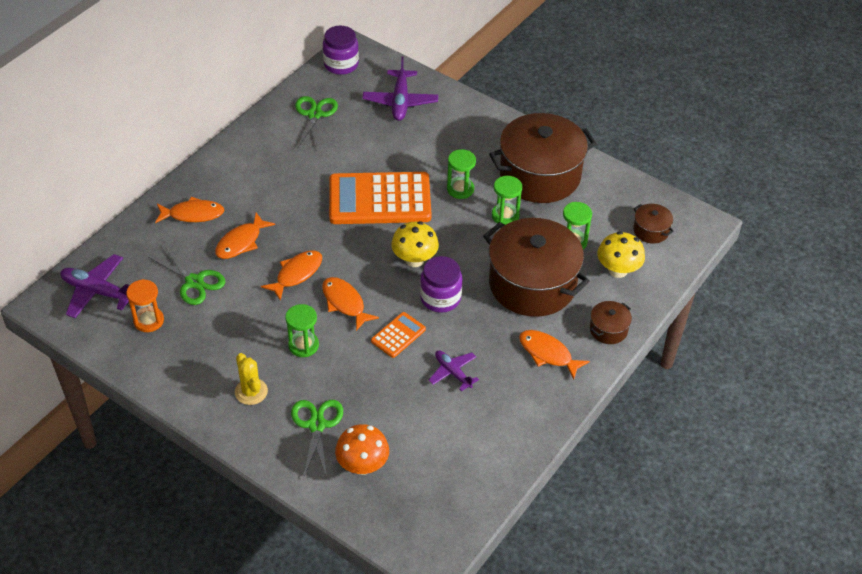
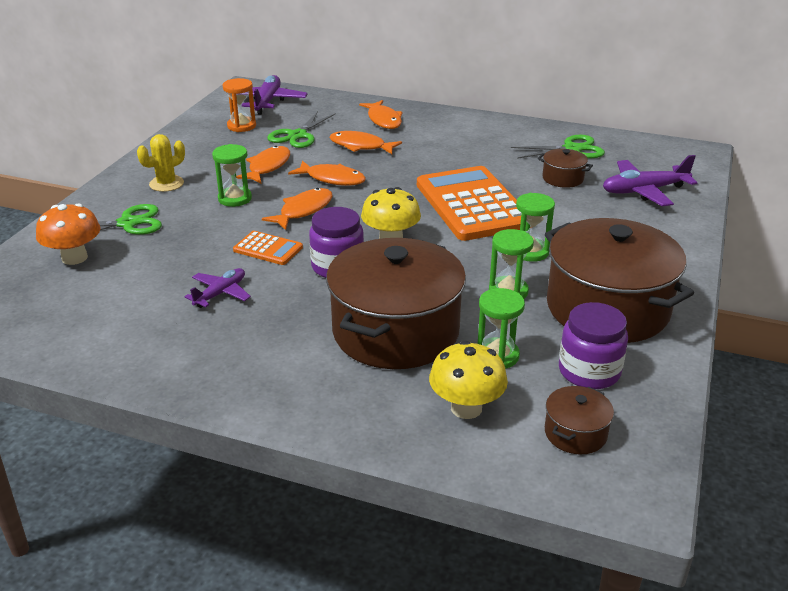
camera: 75 degrees right, 15 degrees down
(341, 64) = (666, 149): purple jar -> purple jar (589, 371)
(548, 354) = (273, 363): orange fish -> orange fish (267, 167)
(608, 329) = (340, 414): brown pot -> brown pot (563, 178)

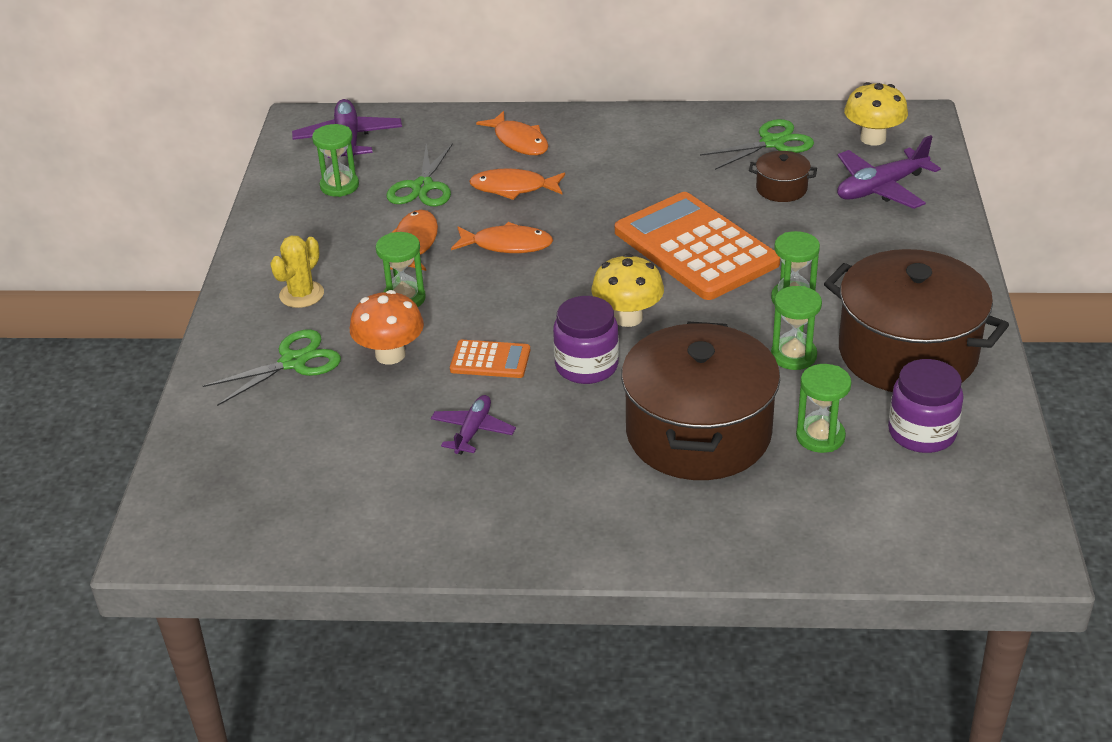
camera: 15 degrees left, 5 degrees up
(74, 258) = (261, 423): orange mushroom -> orange mushroom (390, 354)
(241, 126) = (339, 186): orange hourglass -> green hourglass
(303, 210) = (499, 298): orange fish -> none
(466, 408) = (819, 503): yellow mushroom -> yellow mushroom (873, 138)
(575, 433) = (939, 504): brown pot -> none

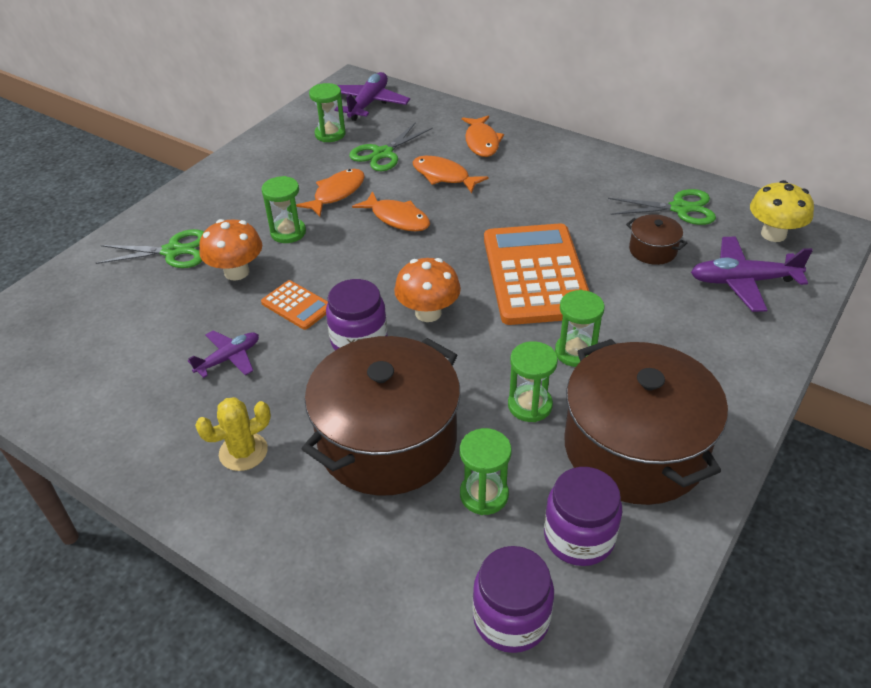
camera: 30 degrees right, 5 degrees up
(301, 294) = (228, 203): yellow cactus -> yellow cactus (243, 452)
(627, 317) = (428, 313): yellow mushroom -> orange mushroom
(922, 508) = (511, 618): none -> purple jar

